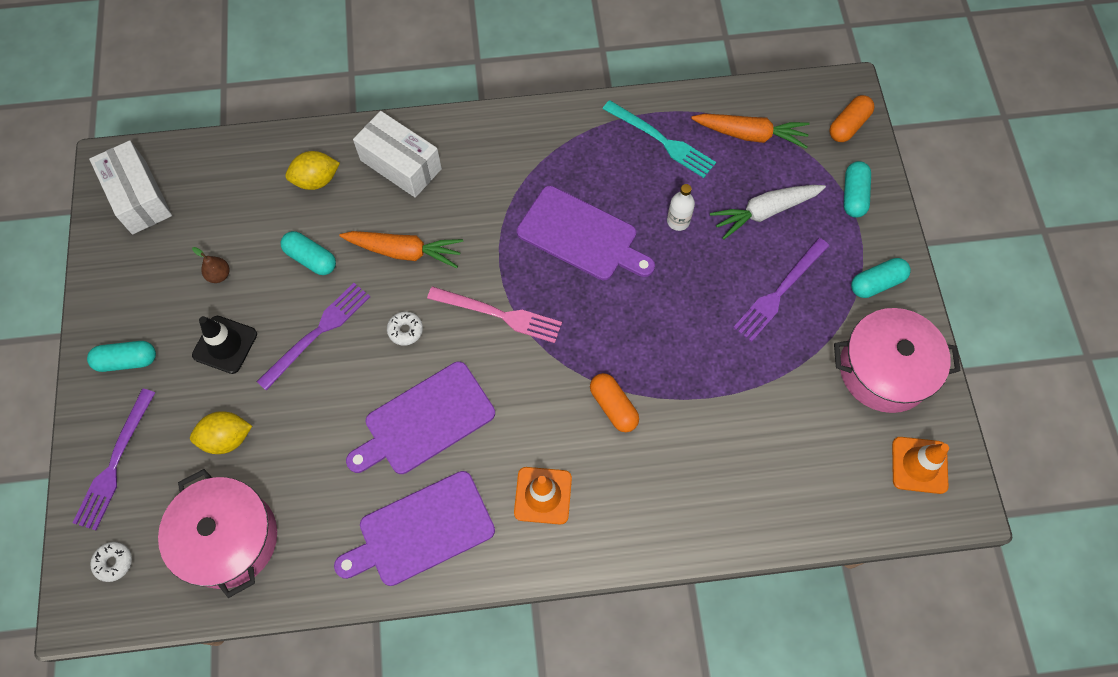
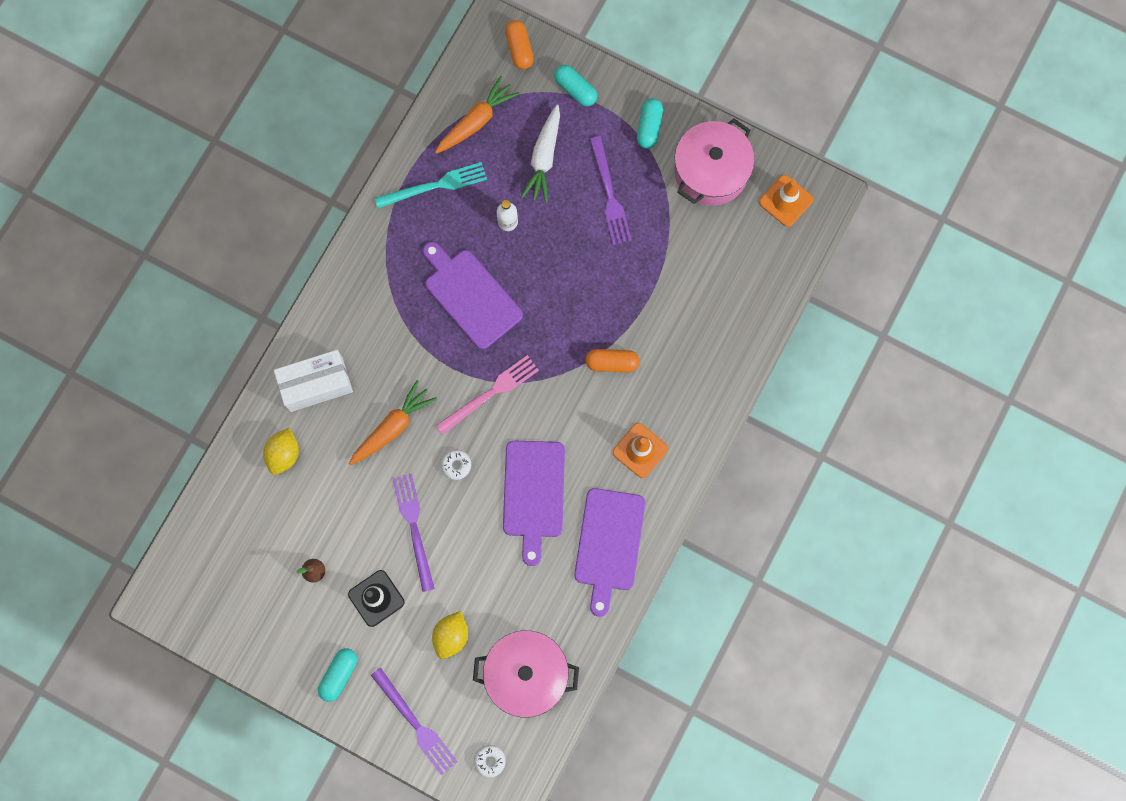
camera: 55 degrees left, 10 degrees up
(139, 197) = (201, 595): white box -> none
(311, 259) = (349, 497): turquoise capsule -> none
(581, 236) = (470, 296): purple cutting board -> purple cutting board turned 105 degrees counterclockwise

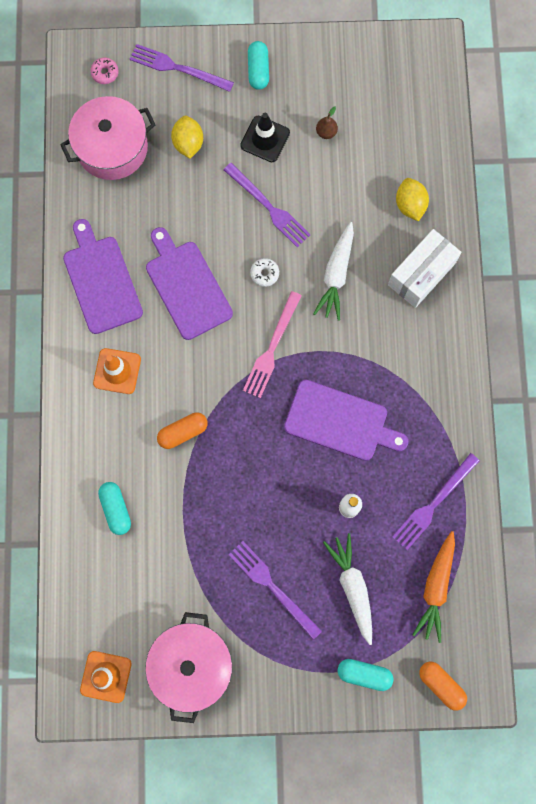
camera: 150 degrees right, 0 degrees up
(392, 427) = (336, 275): orange carrot -> white carrot
(435, 186) = (433, 503): turquoise fork -> purple fork
(489, 761) = (105, 73): white donut -> pink donut
(649, 127) = (273, 676): turquoise capsule -> turquoise capsule (116, 509)

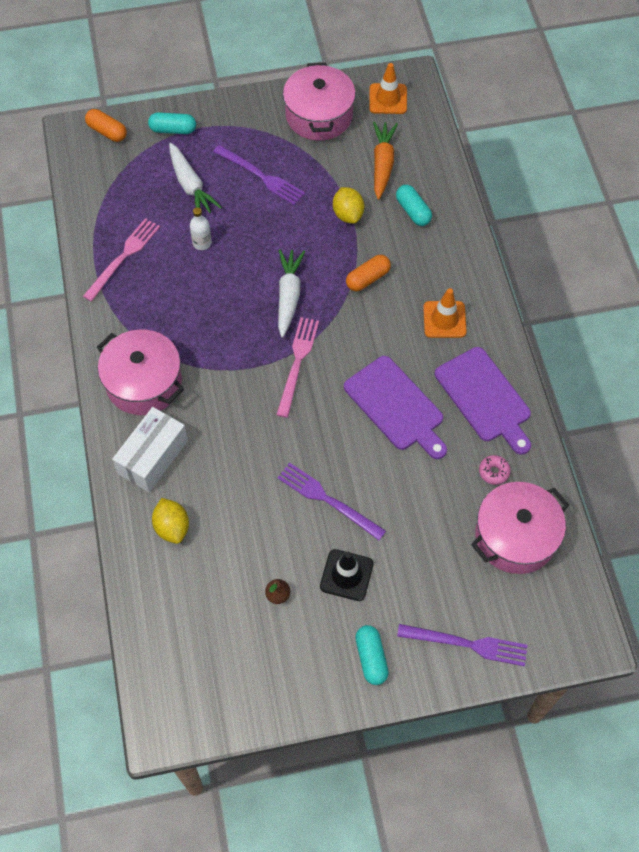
camera: 170 degrees right, 15 degrees down
(105, 73) = (550, 623): pink donut -> pink donut (494, 472)
(188, 143) = (432, 555): yellow lemon -> yellow lemon (348, 214)
(264, 274) = (318, 431): white donut -> none
(336, 275) = (243, 442): white carrot -> white carrot (288, 296)
(340, 422) = (219, 309): purple cutting board -> none
(424, 352) = (144, 383): none -> pink pot
(433, 503) = (123, 257): purple fork -> pink fork
(436, 587) = (117, 196): orange carrot -> orange carrot (382, 164)

